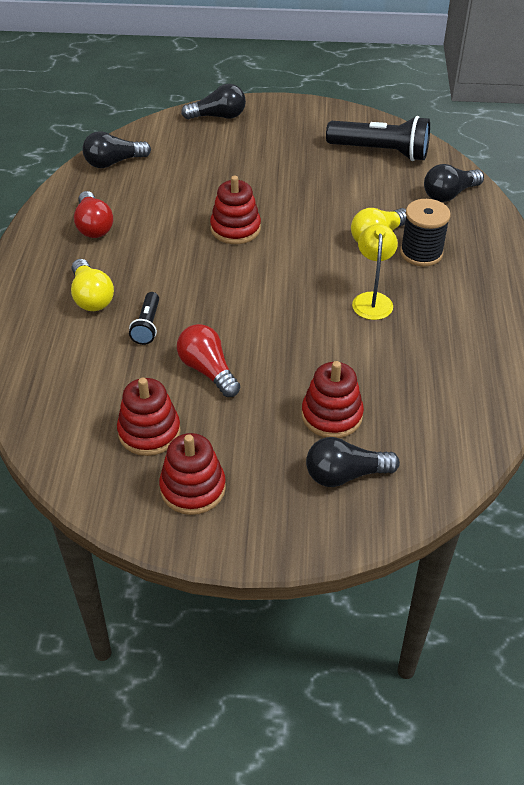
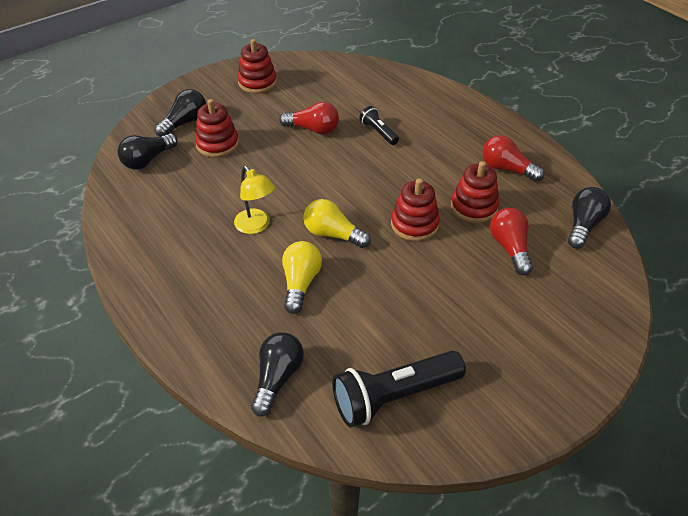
camera: 140 degrees right, 0 degrees up
(91, 297) = (433, 129): yellow light bulb -> yellow light bulb (333, 234)
(149, 432) = (307, 90): red stacking toy -> red stacking toy (474, 207)
(189, 178) = (510, 248): none -> red light bulb
(218, 116) = (593, 336): black light bulb -> black light bulb (147, 160)
(421, 253) = (252, 290): black spool -> none

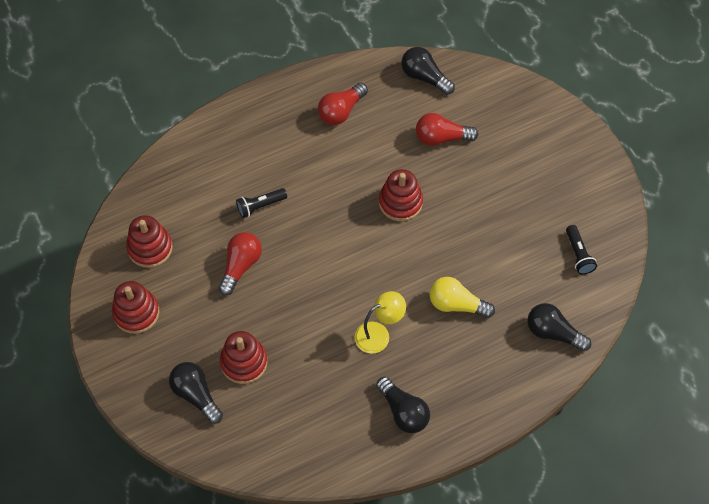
camera: 80 degrees left, 15 degrees up
(147, 160) = (256, 434): black light bulb -> black light bulb (403, 411)
(333, 234) = (401, 270): yellow light bulb -> none
(394, 397) = (578, 254): black flashlight -> black flashlight, size x0.52
(474, 207) = (387, 151): red stacking toy -> red stacking toy (150, 248)

